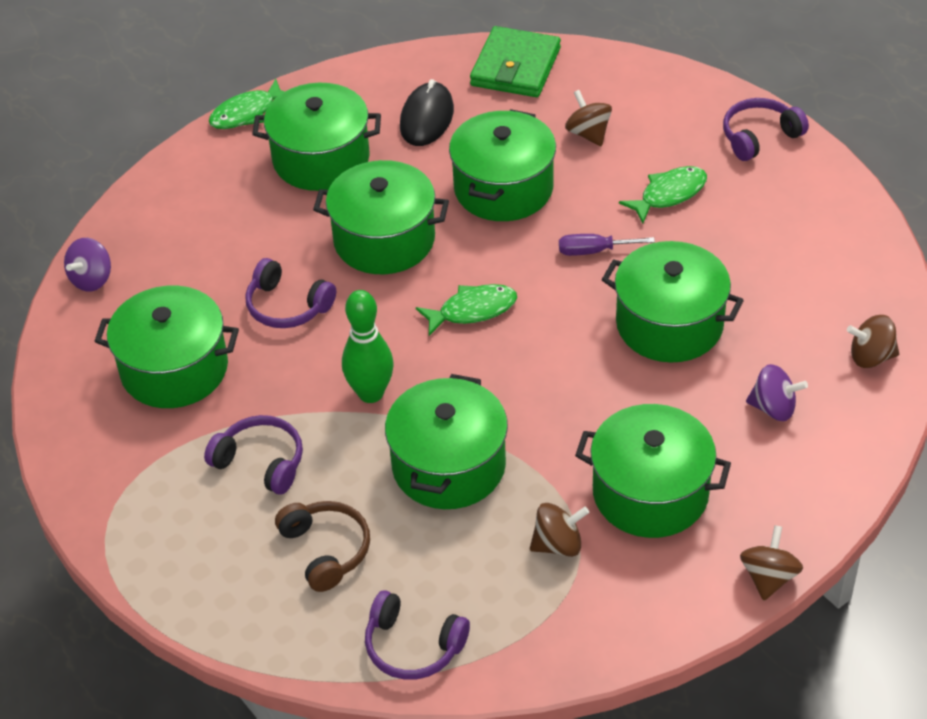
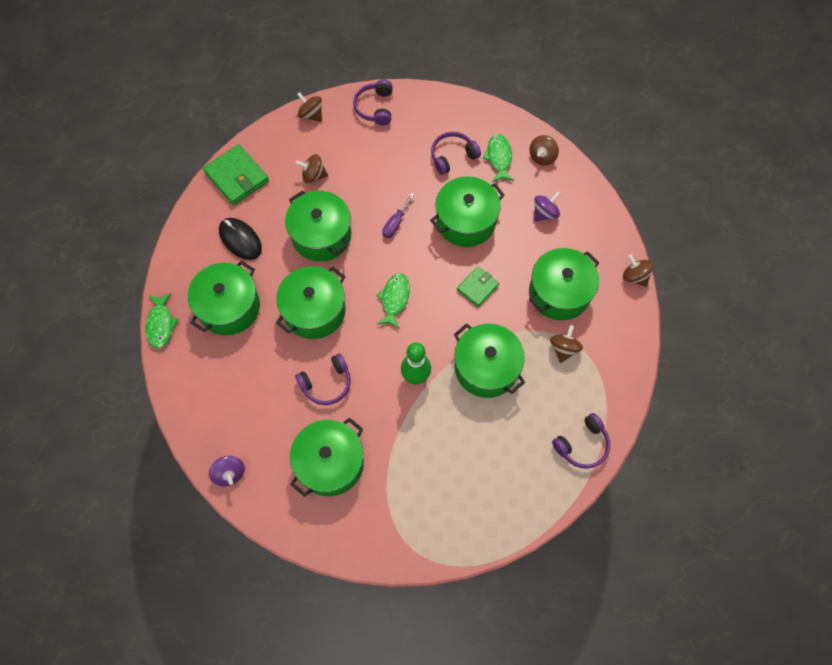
camera: 60 degrees left, 20 degrees up
(261, 462) = (425, 453): purple headphones -> purple headphones (452, 156)
(326, 550) = (501, 452): brown headphones -> none
(572, 391) = (477, 287): none -> green wallet
(669, 194) = (383, 168): green fish -> green fish (499, 158)
(680, 83) = (311, 114): none -> brown spinning top

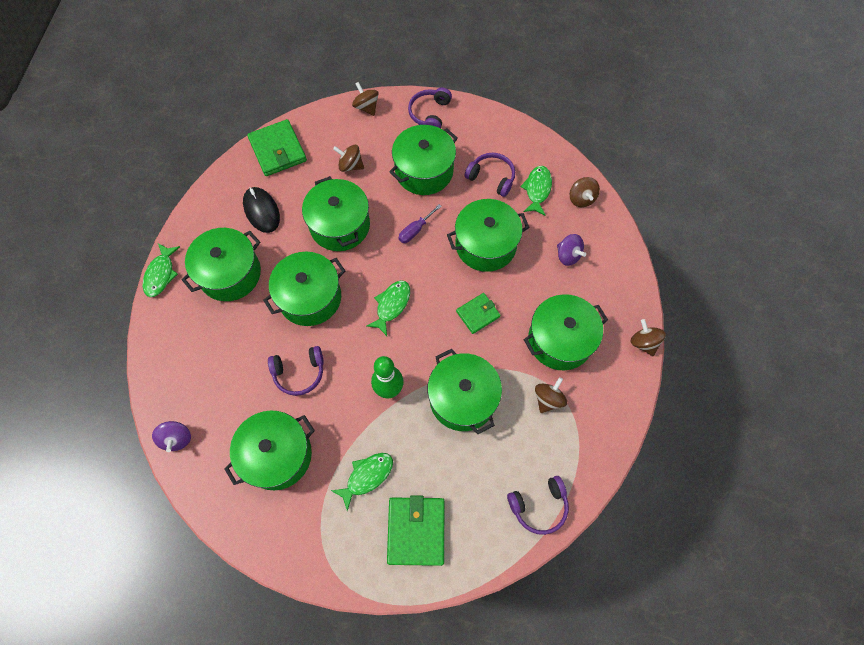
camera: 15 degrees right, 0 degrees up
(386, 164) = (424, 171): none -> green pot
(420, 460) = (367, 476): none -> green fish
(452, 156) = (491, 177): purple headphones -> purple headphones turned 45 degrees clockwise
(479, 496) = (416, 531): none -> green wallet
(542, 157) = (581, 199): brown spinning top -> brown spinning top turned 60 degrees counterclockwise
(544, 213) = (568, 255): purple spinning top -> purple spinning top turned 75 degrees clockwise

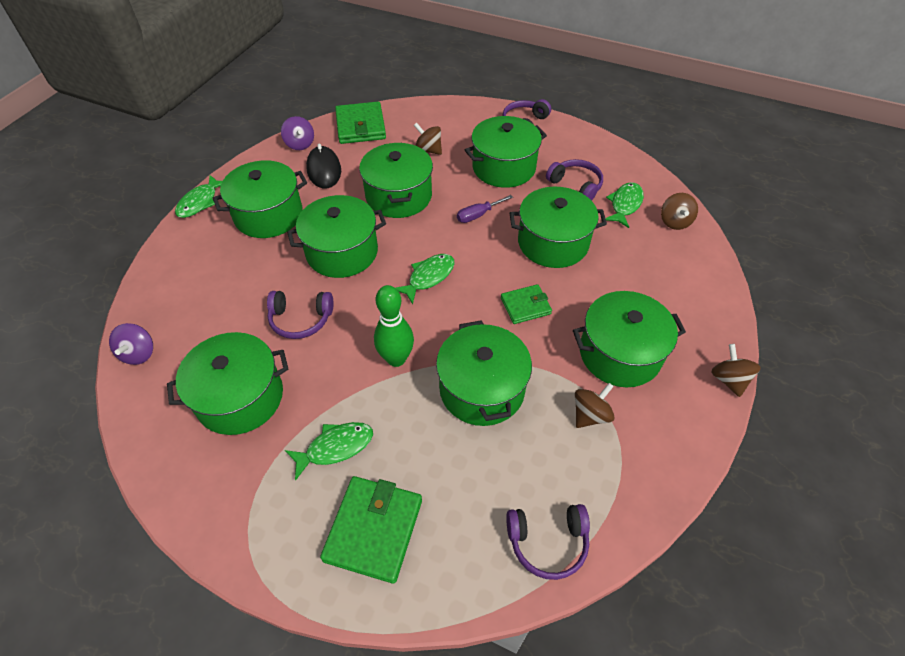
camera: 15 degrees right, 15 degrees down
(366, 107) = (461, 109): brown spinning top -> none
(568, 255) = (648, 271): purple spinning top -> purple spinning top (300, 144)

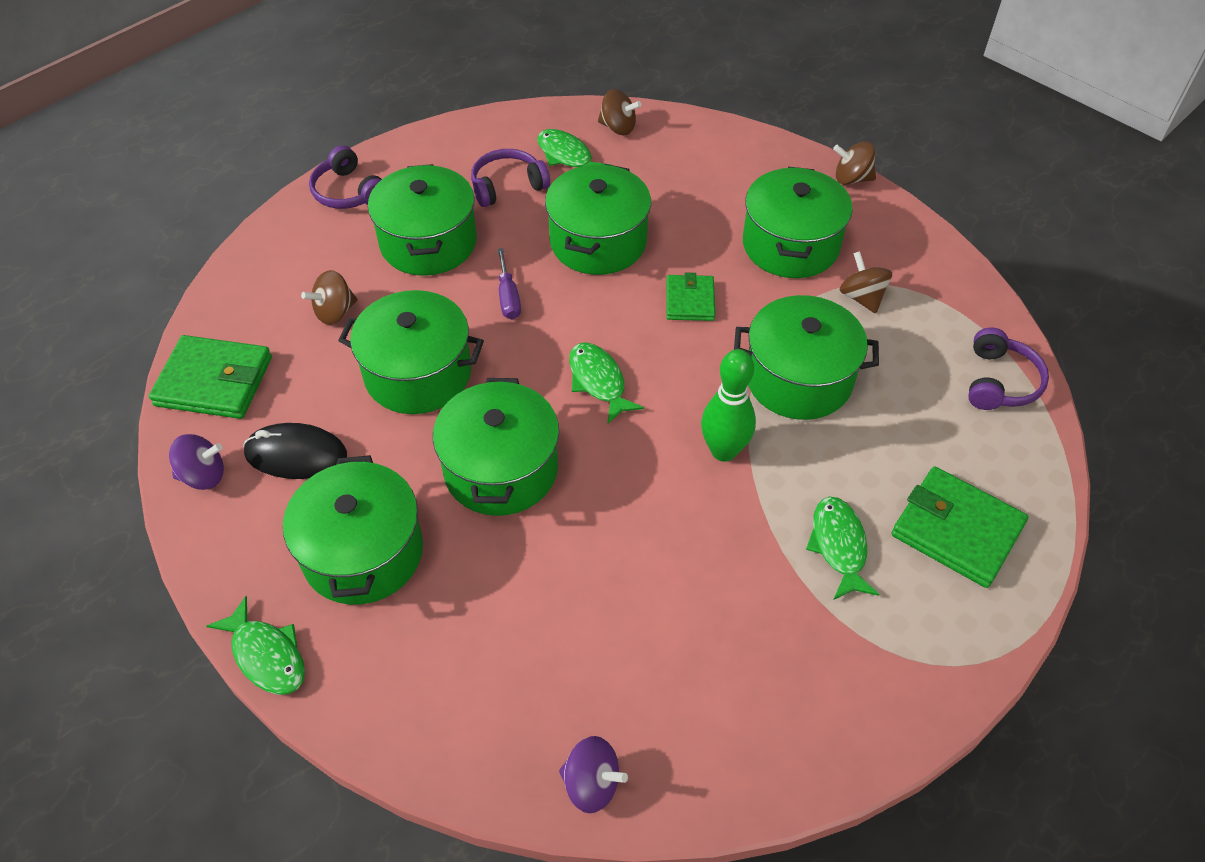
camera: 70 degrees left, 0 degrees up
(240, 397) = (726, 645): green pot -> none
(301, 319) = (612, 546): purple headphones -> none

